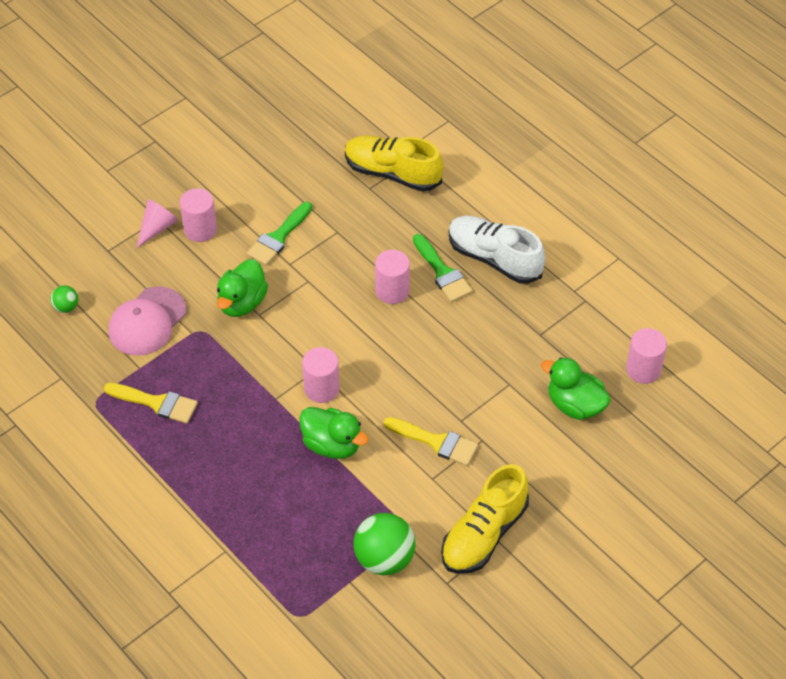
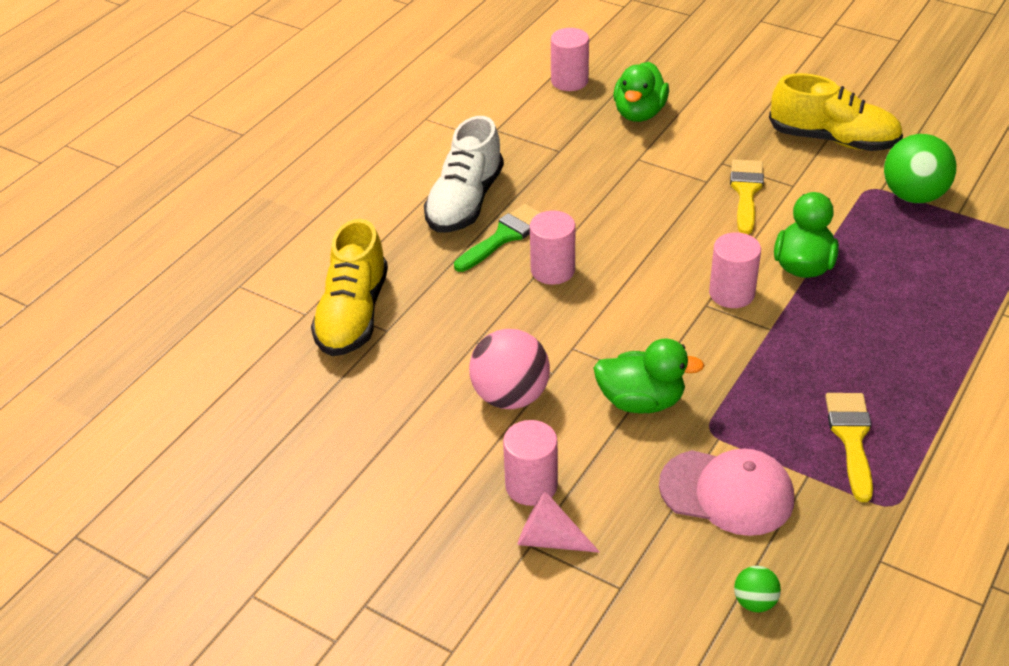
camera: 105 degrees left, 10 degrees down
(278, 237) = (510, 396): green brush -> pink ball

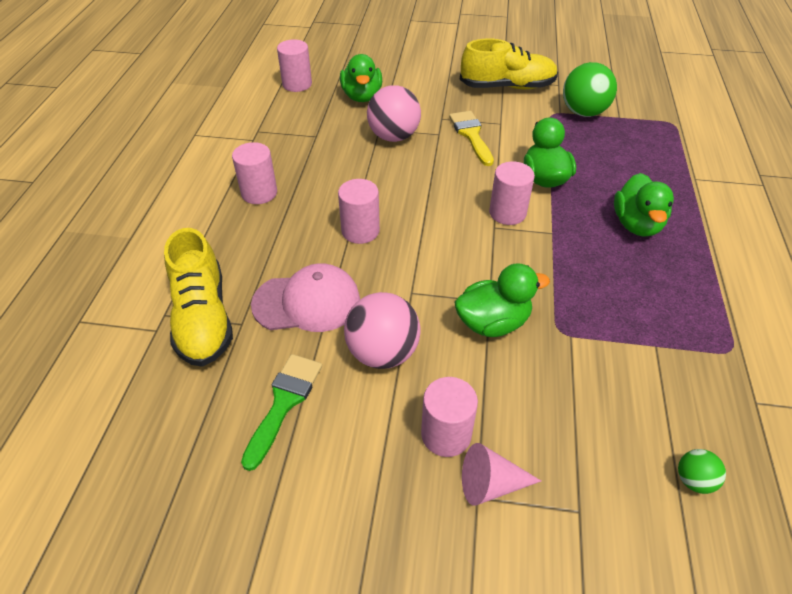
camera: 25 degrees left, 5 degrees up
(465, 202) = (259, 193): white shoe -> pink cylinder
(504, 237) = (306, 213): green brush -> green brush (284, 403)
(650, 172) = (393, 136): none -> pink ball
(727, 492) = (607, 382): pink cap -> pink cap (307, 302)
(851, 438) = (665, 303): yellow brush -> none
(881, 346) = (636, 224): none -> green duck

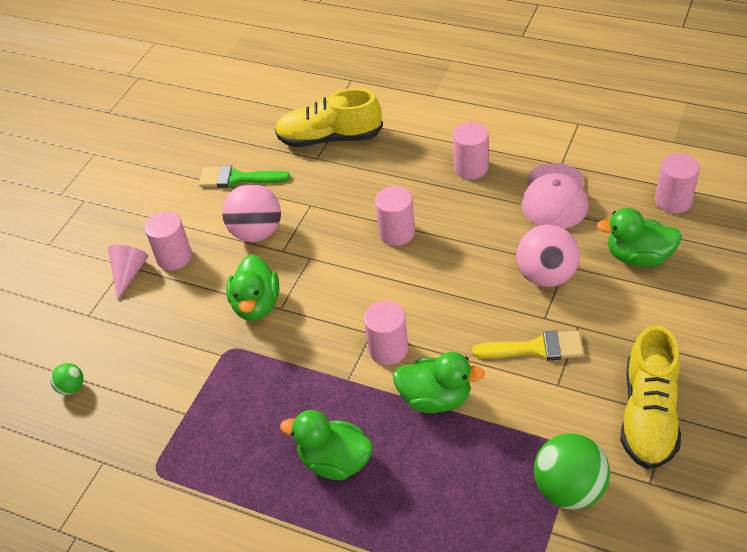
camera: 110 degrees right, 0 degrees up
(284, 403) = (238, 178): green brush -> green brush turned 150 degrees clockwise
(307, 302) = (323, 193): pink cap -> pink cap (555, 197)

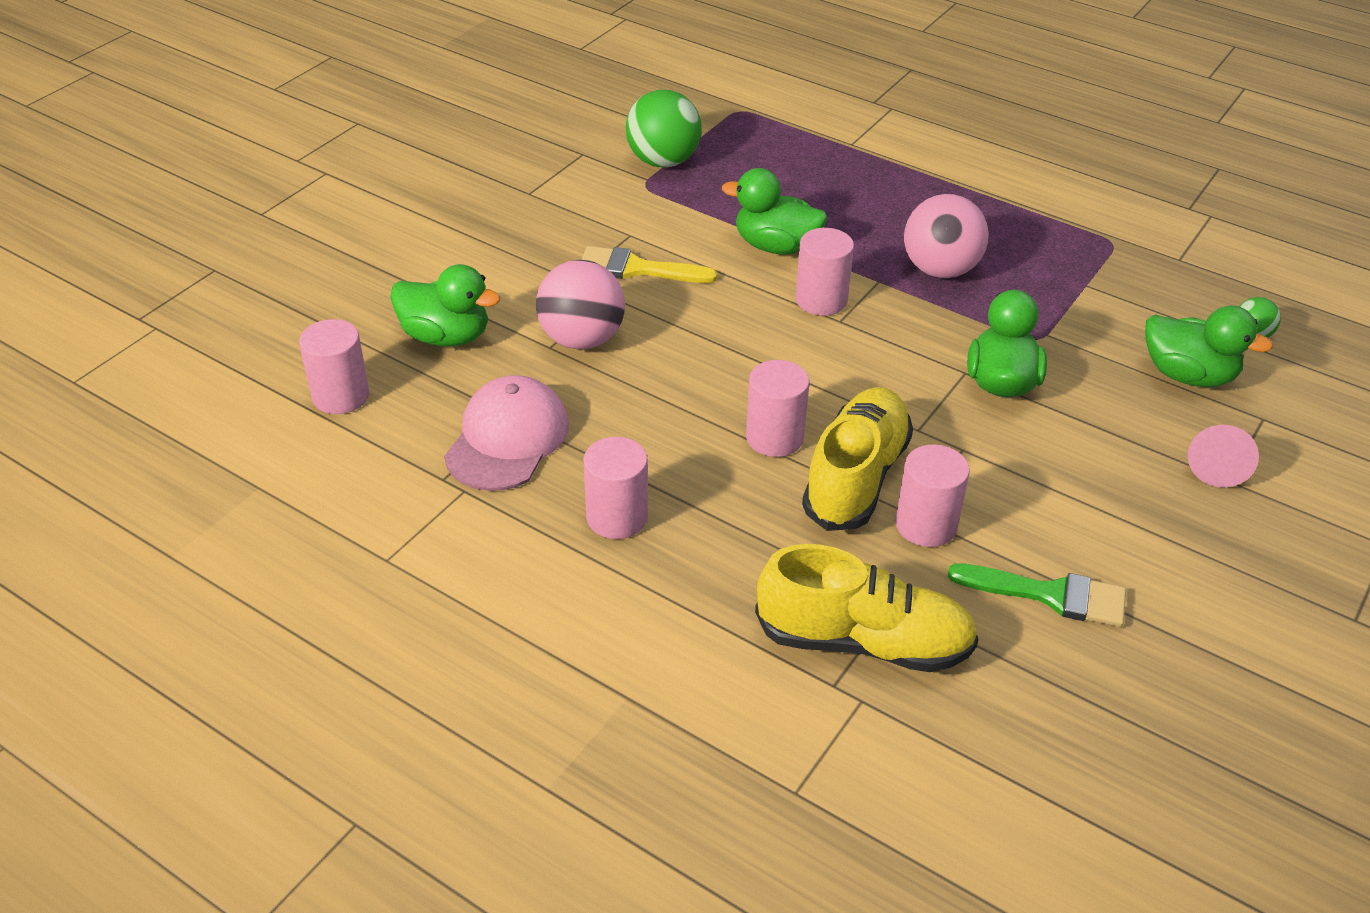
camera: 175 degrees left, 5 degrees down
(174, 257) = (1145, 475): pink cylinder -> pink cylinder (926, 525)
(256, 232) = (1007, 486): pink ball -> pink ball (940, 270)
(335, 461) = (902, 216): green duck -> green duck (1188, 375)
(648, 415) = (548, 196): yellow shoe -> yellow shoe (856, 477)

